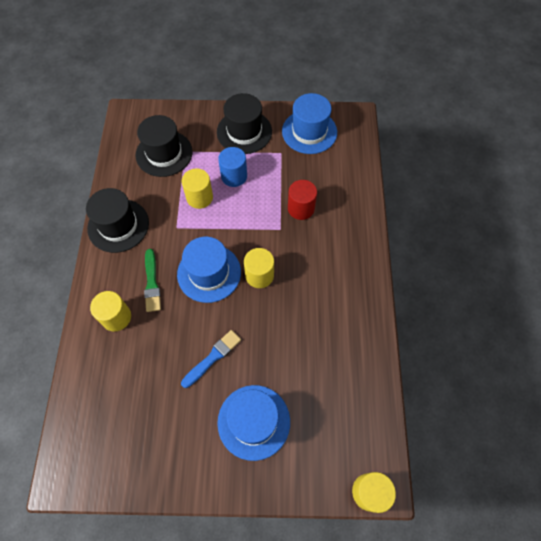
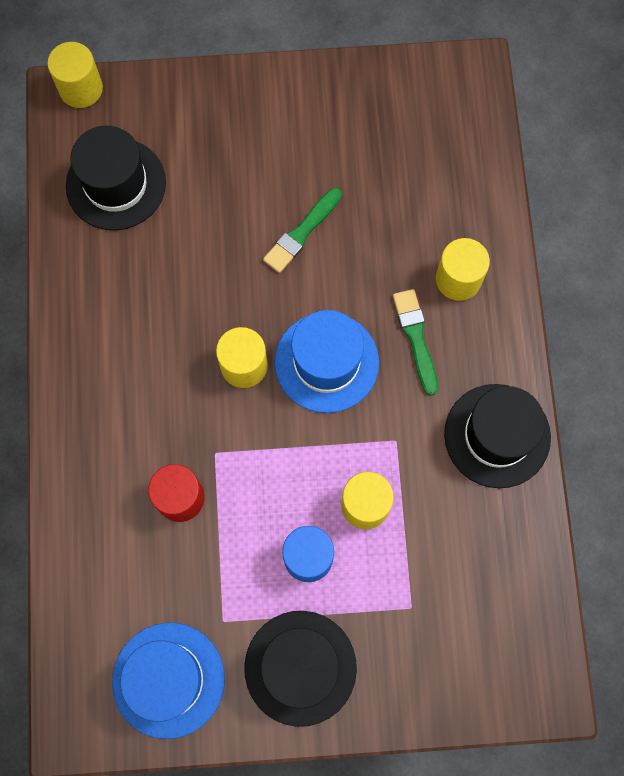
camera: 175 degrees right, 10 degrees up
(164, 153) = (450, 599): black hat -> black hat (116, 184)
(212, 357) = (302, 232): blue brush -> green brush
(253, 422) = (234, 155): blue hat -> none

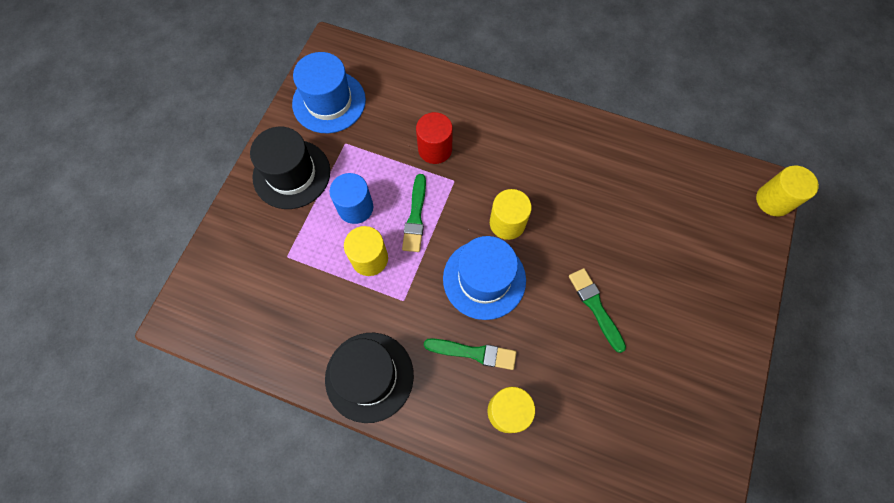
camera: 115 degrees right, 5 degrees down
(116, 184) = (683, 195): black hat -> none
(285, 477) = (415, 216): none -> green brush

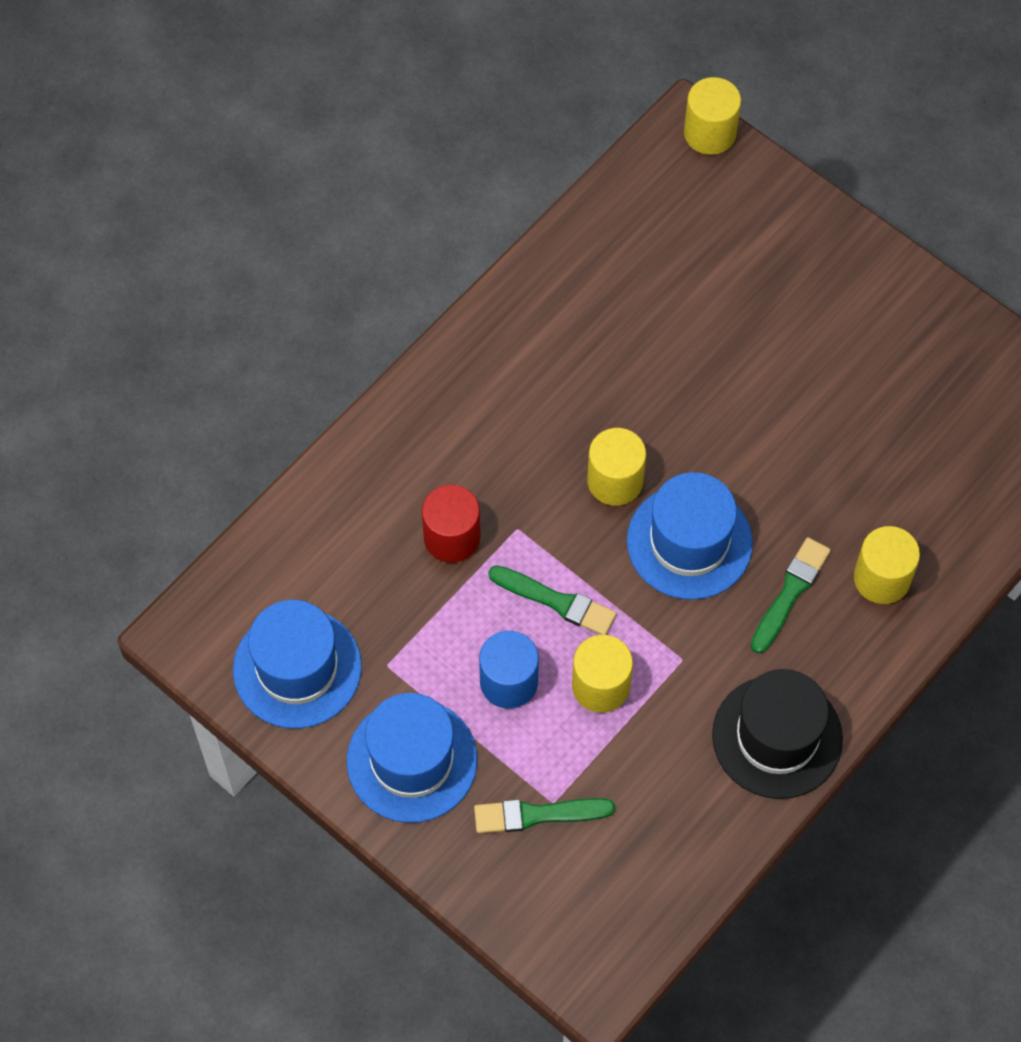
camera: 70 degrees left, 5 degrees down
(291, 174) = (412, 760): black hat -> blue hat
(595, 307) = (780, 417): green brush -> green brush (538, 815)

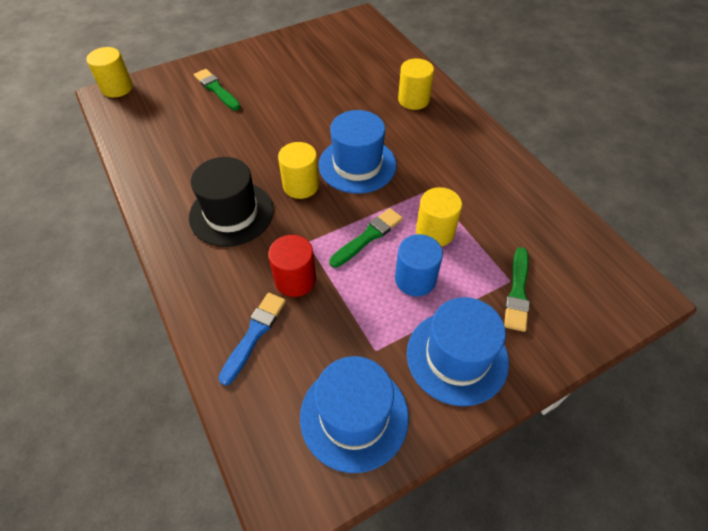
camera: 70 degrees left, 10 degrees down
(357, 523) = (254, 334): none -> blue brush
(777, 737) = (493, 163): black hat -> black hat (231, 213)
(790, 593) = (407, 134): green brush -> green brush (217, 89)

